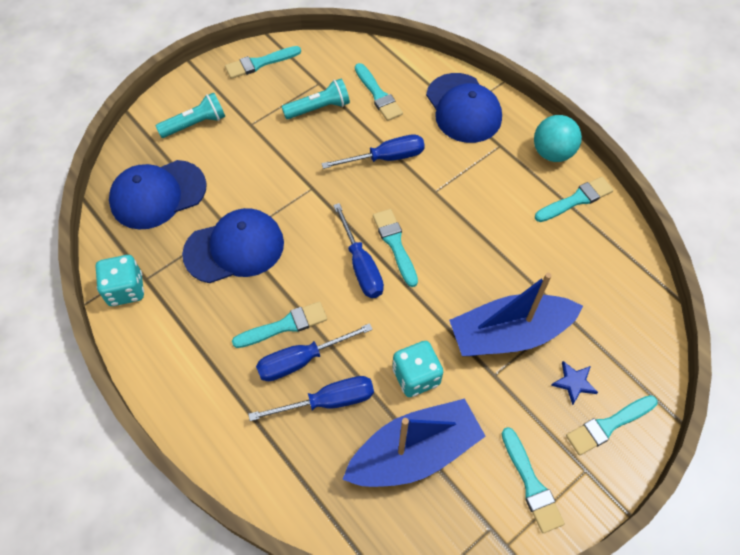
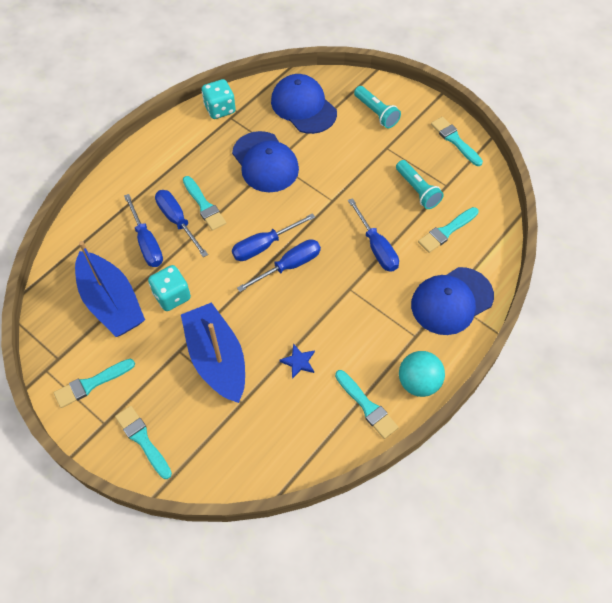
camera: 80 degrees right, 0 degrees up
(395, 244) = (289, 266): turquoise brush -> blue screwdriver
(574, 382) = (178, 411): blue star -> blue star (298, 362)

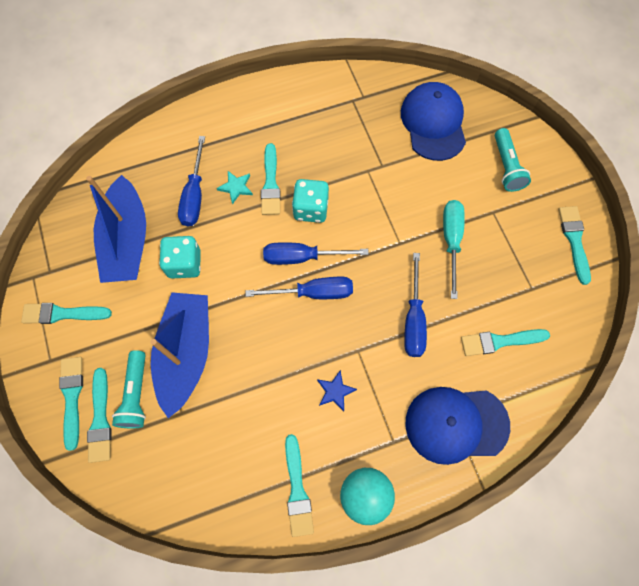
camera: 30 degrees right, 10 degrees up
(177, 221) = (236, 187): blue screwdriver -> turquoise star
(178, 443) = (100, 419): none -> turquoise brush
(220, 109) = (348, 86): turquoise dice -> turquoise dice (311, 209)
(265, 162) = (357, 166): blue cap -> none
(298, 362) = (260, 401): blue star -> blue star (335, 391)
(369, 181) = (451, 241): none -> turquoise screwdriver
(417, 190) = (496, 278): turquoise flashlight -> turquoise flashlight (136, 394)

